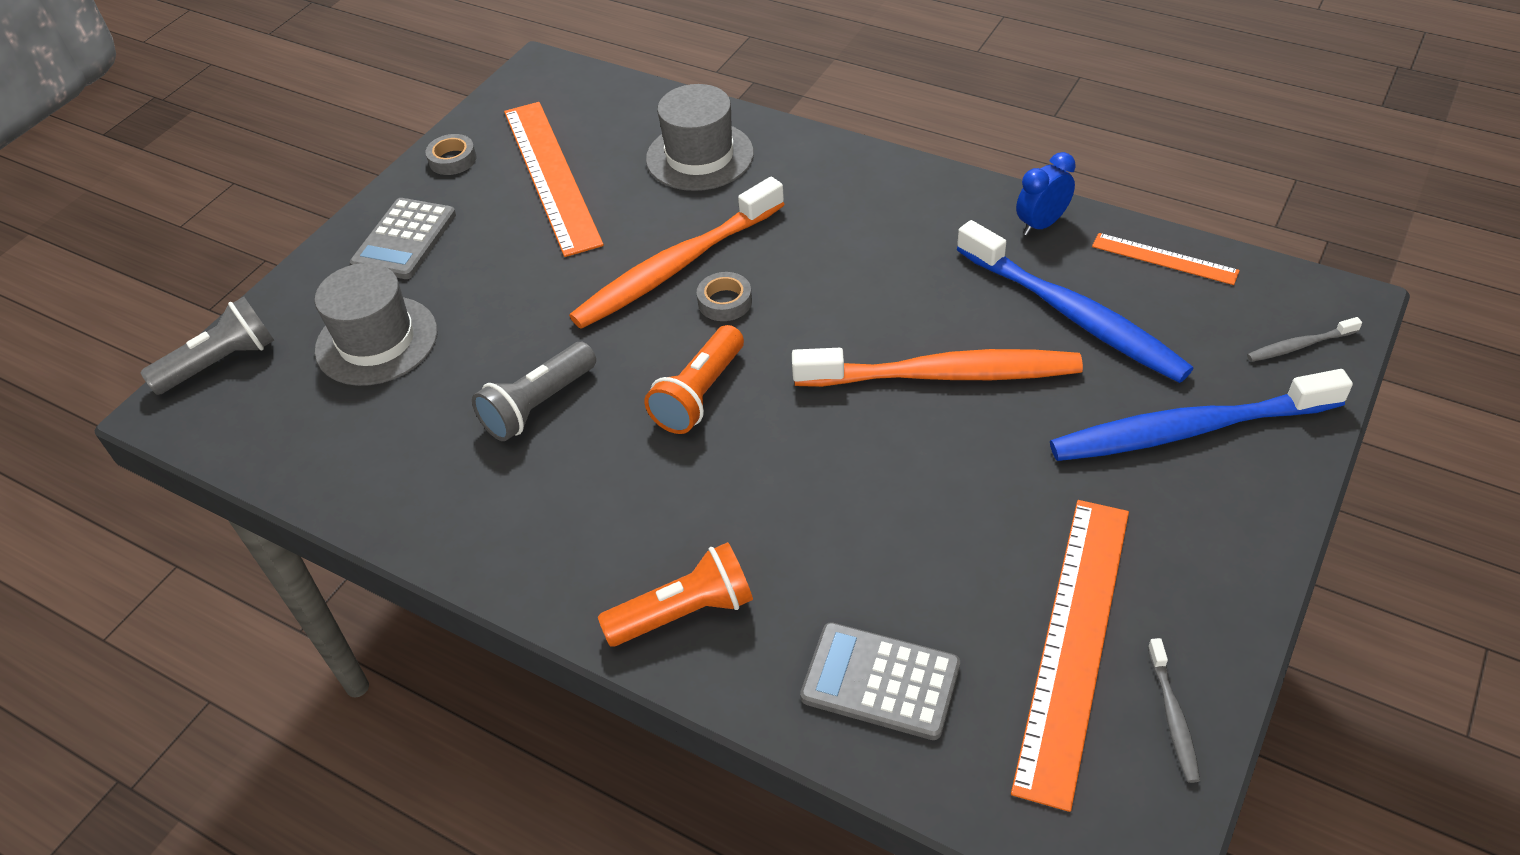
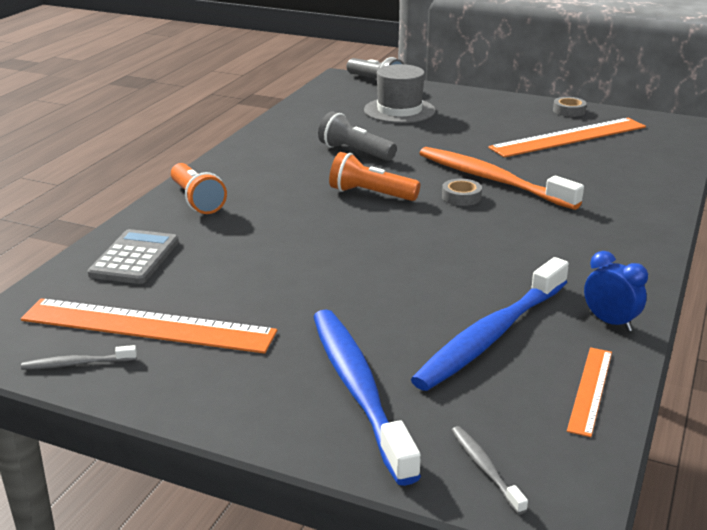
camera: 80 degrees right, 20 degrees down
(404, 240) = (487, 107): grey calculator -> none
(700, 156) = (619, 180): grey hat -> none
(943, 374) = (405, 276): orange toothbrush -> none

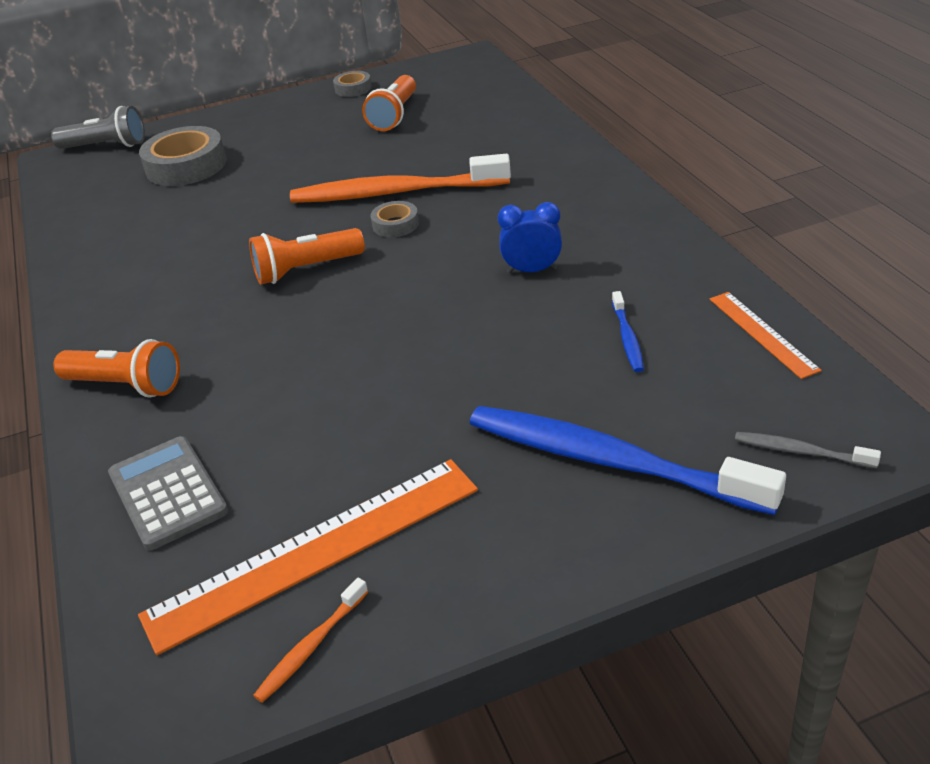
camera: 40 degrees left, 10 degrees up
(77, 364) = (311, 647): grey toothbrush -> orange toothbrush
(355, 152) = (214, 234): grey flashlight -> none
(399, 110) = (186, 166): grey hat -> grey tape
(491, 335) = (627, 338): blue toothbrush -> blue toothbrush, size x0.42
(568, 137) = (394, 115): orange ruler -> orange flashlight
(610, 322) = (688, 268): blue clock -> blue clock (532, 270)

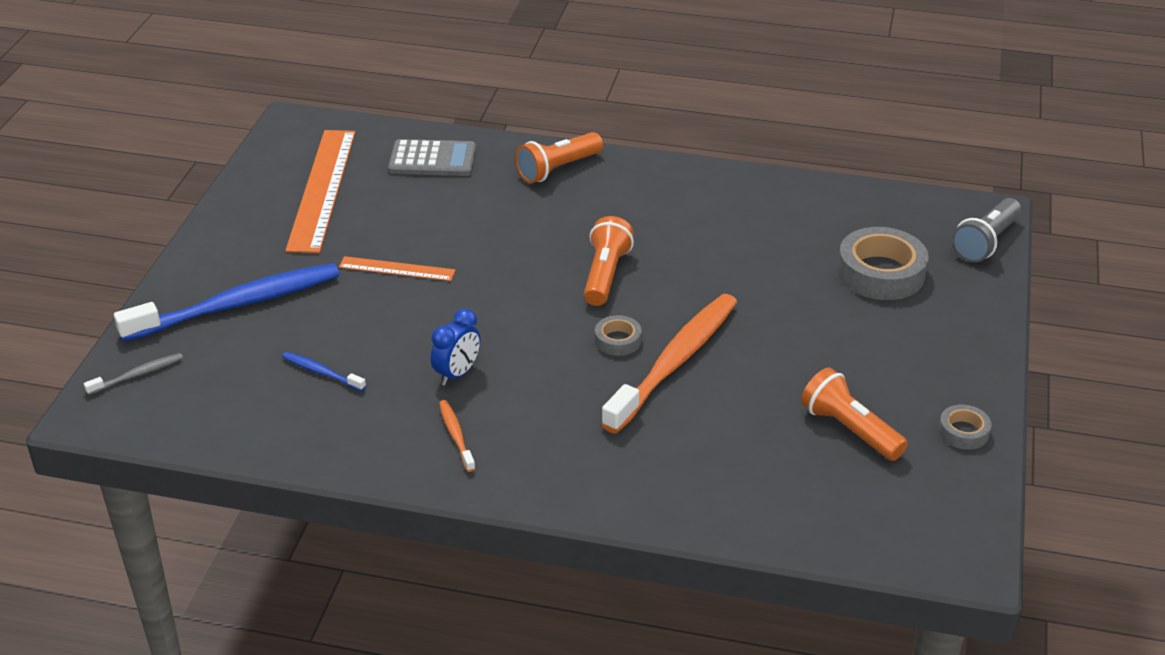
camera: 120 degrees right, 0 degrees up
(311, 647) = (267, 170): orange toothbrush -> orange toothbrush (456, 435)
(762, 333) = (238, 432): orange ruler -> orange ruler (397, 269)

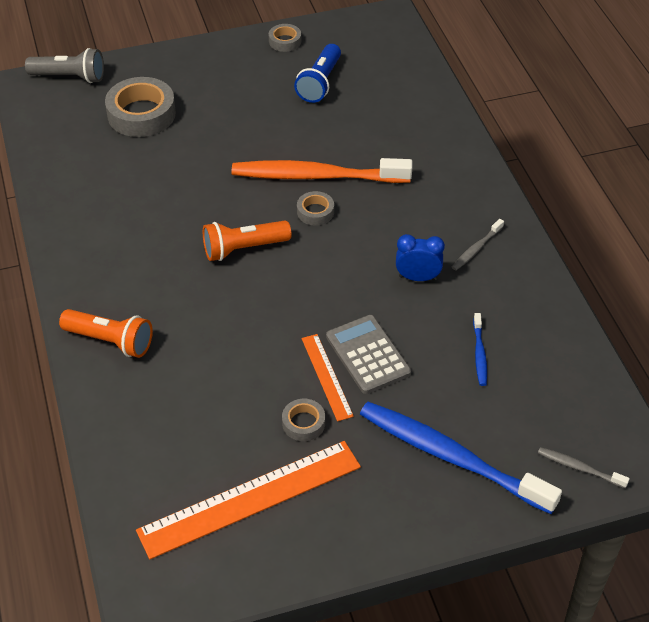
camera: 120 degrees left, 10 degrees up
(362, 239) = (303, 423): none -> grey tape
(432, 159) = (148, 439): grey calculator -> grey calculator (368, 355)
(456, 435) = (476, 249): orange toothbrush -> grey toothbrush
(850, 430) = (320, 83): orange flashlight -> blue flashlight

